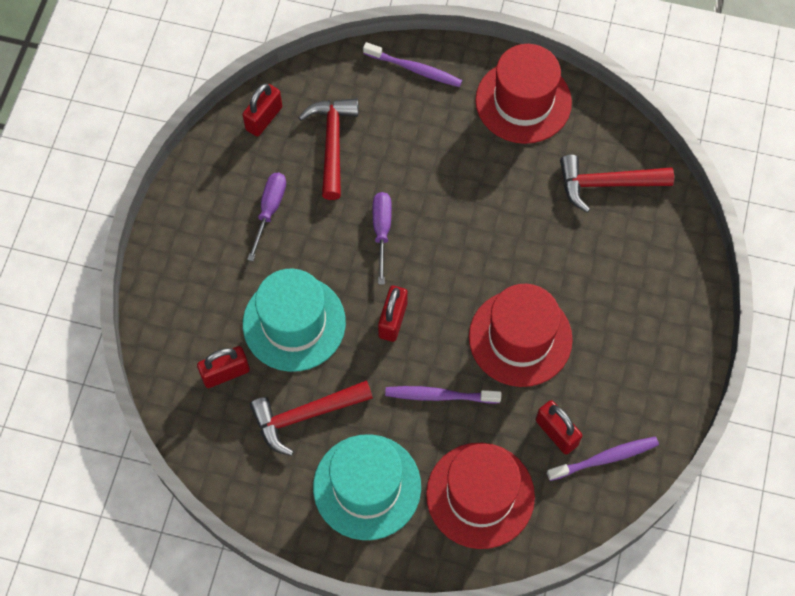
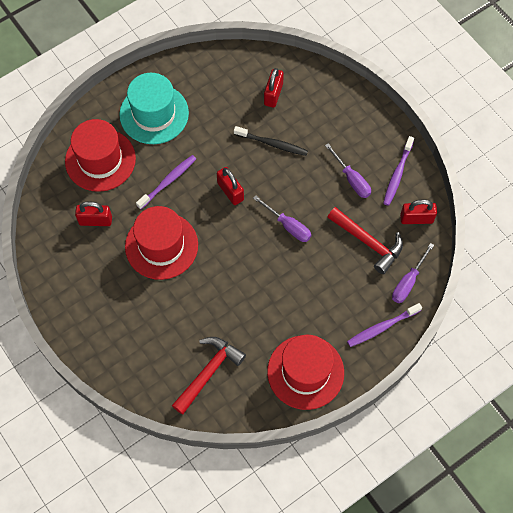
camera: 130 degrees right, 0 degrees up
(264, 118) = (416, 218): red padlock -> red padlock turned 75 degrees counterclockwise
(294, 323) = (272, 144): turquoise hat -> black toothbrush
(305, 416) = (216, 113): red hammer -> none
(344, 79) = (408, 282): none -> purple screwdriver
(605, 458) = (60, 232): purple toothbrush -> purple toothbrush (397, 174)

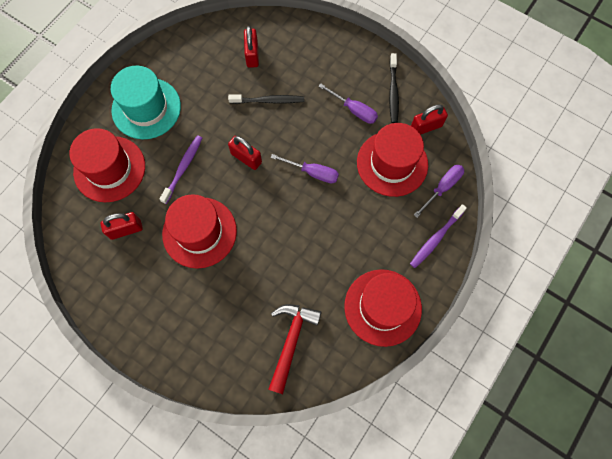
camera: 20 degrees left, 5 degrees up
(368, 242) = (392, 163): red hammer -> red hat
(397, 174) = (393, 92): purple toothbrush -> black toothbrush
(408, 282) = (442, 188): purple screwdriver -> purple screwdriver turned 150 degrees counterclockwise

